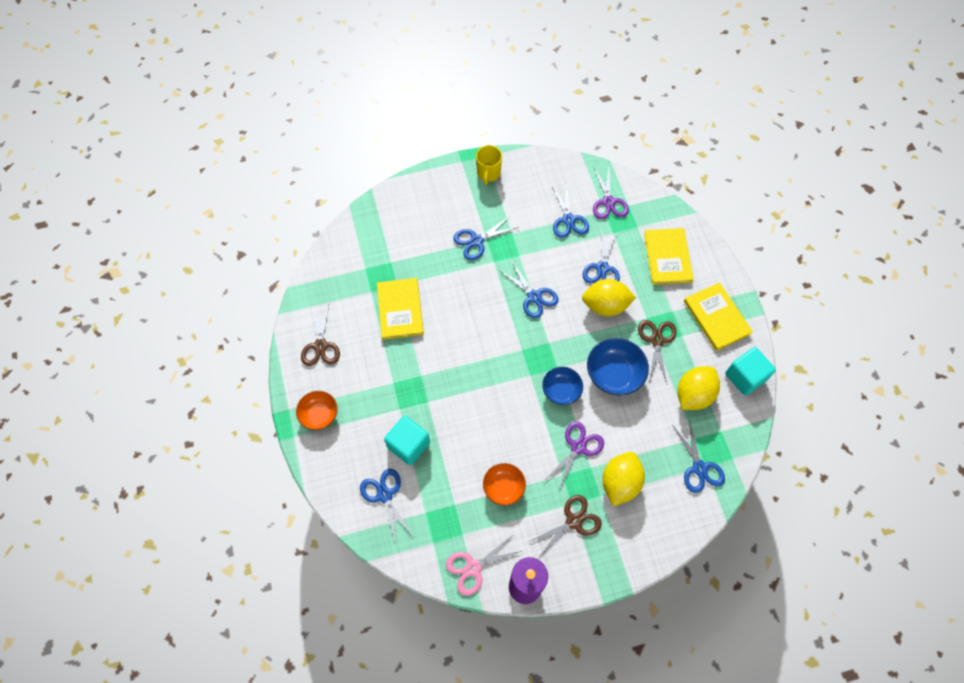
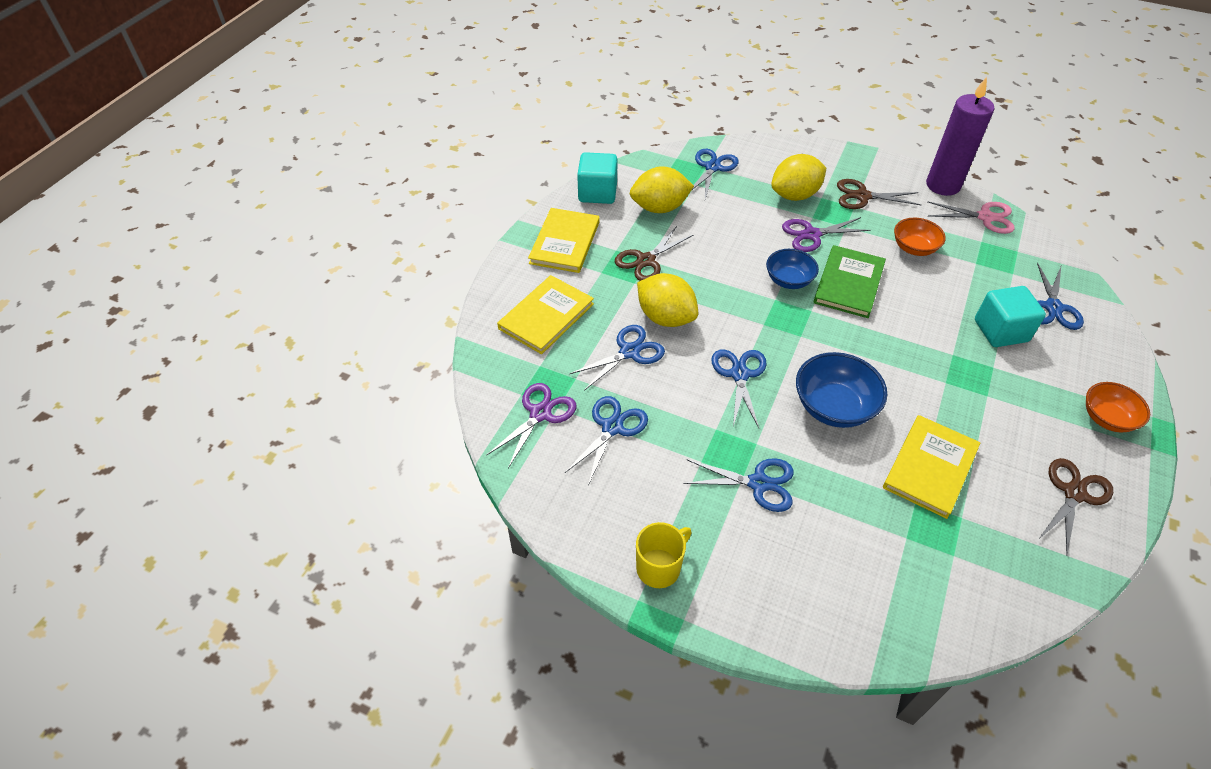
camera: 140 degrees left, 15 degrees down
(523, 416) = (849, 283): none -> green book
(614, 374) = (720, 261): blue bowl -> blue bowl (833, 407)

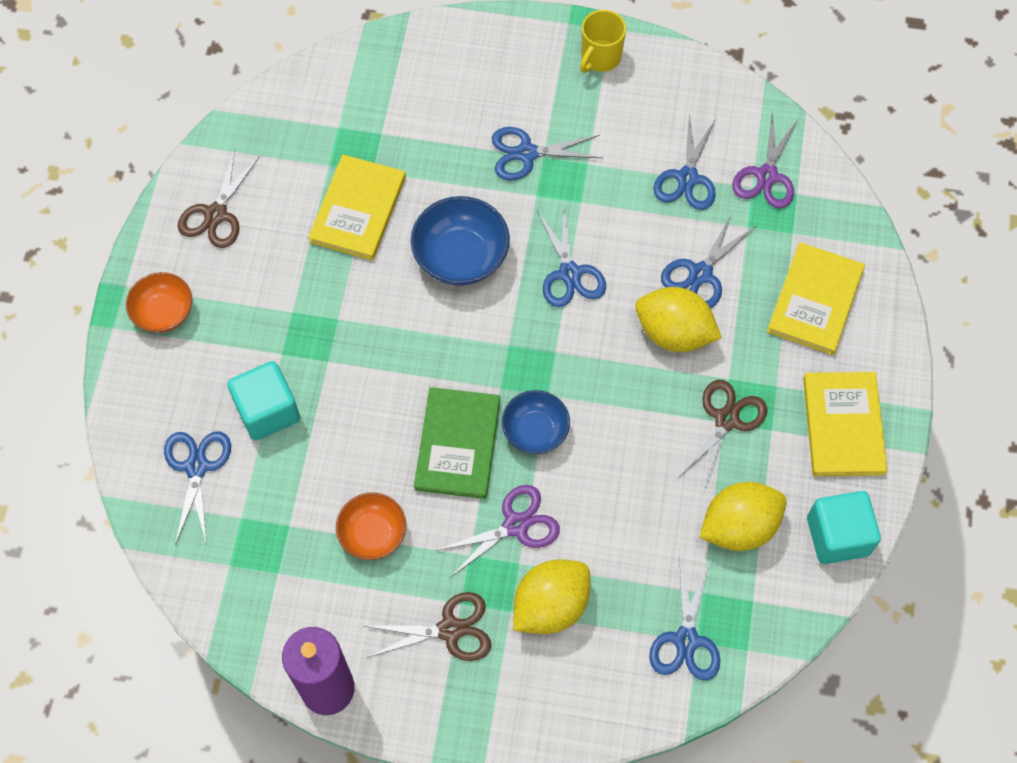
camera: 165 degrees right, 15 degrees up
(985, 217) = (268, 627): pink scissors -> none

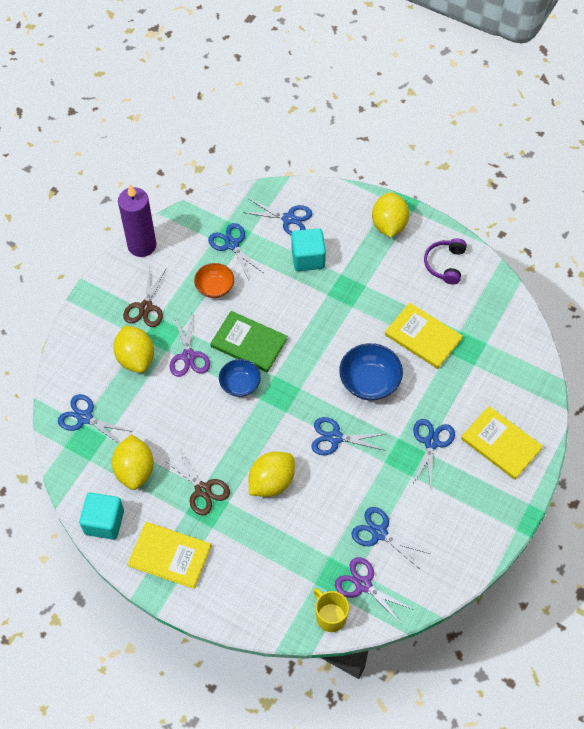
camera: 110 degrees right, 5 degrees down
(164, 312) = (389, 225): orange bowl -> yellow lemon
(216, 214) = (445, 264): brown scissors -> purple headphones
(600, 57) = (493, 513): yellow mug -> yellow mug (330, 616)
(700, 274) = (306, 513): blue scissors -> blue scissors (232, 244)
(815, 300) = (260, 576): yellow book -> yellow book (501, 444)

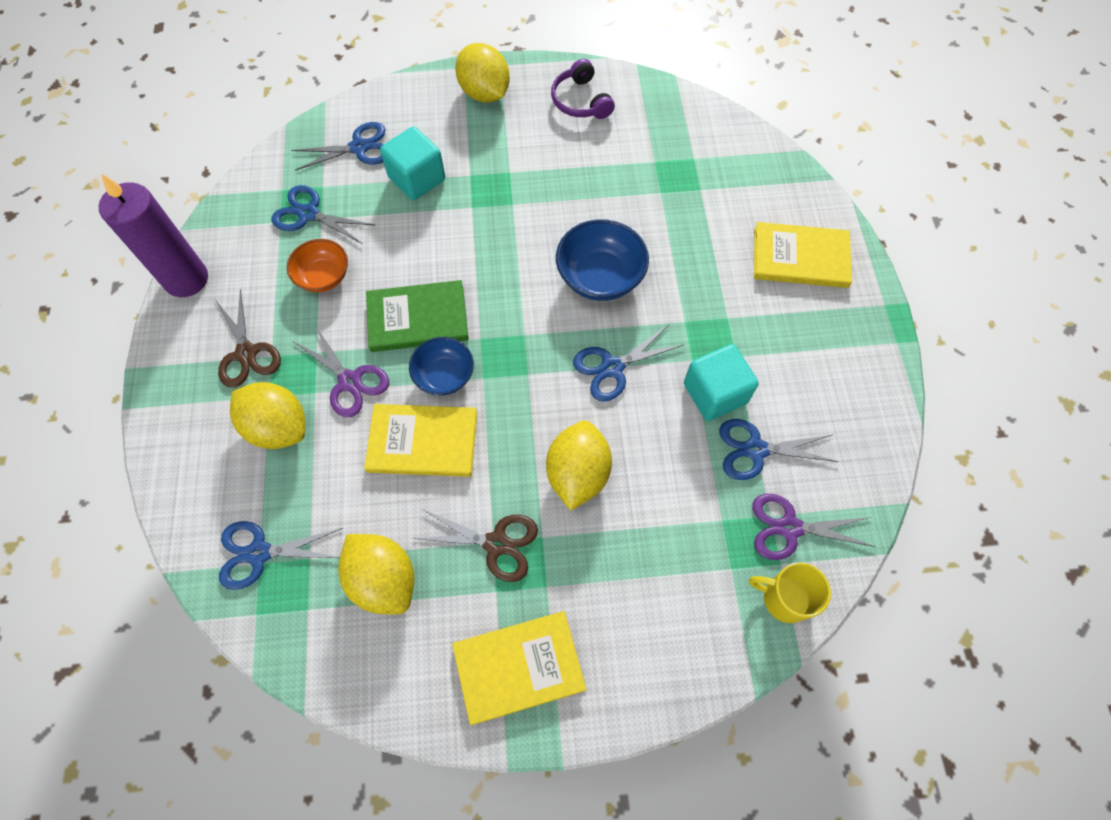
camera: 35 degrees left, 5 degrees up
(104, 522) = (391, 684): turquoise cube -> turquoise cube (714, 393)
(423, 337) = (620, 191): yellow book -> yellow book (423, 442)
(431, 442) = (726, 303): blue scissors -> none

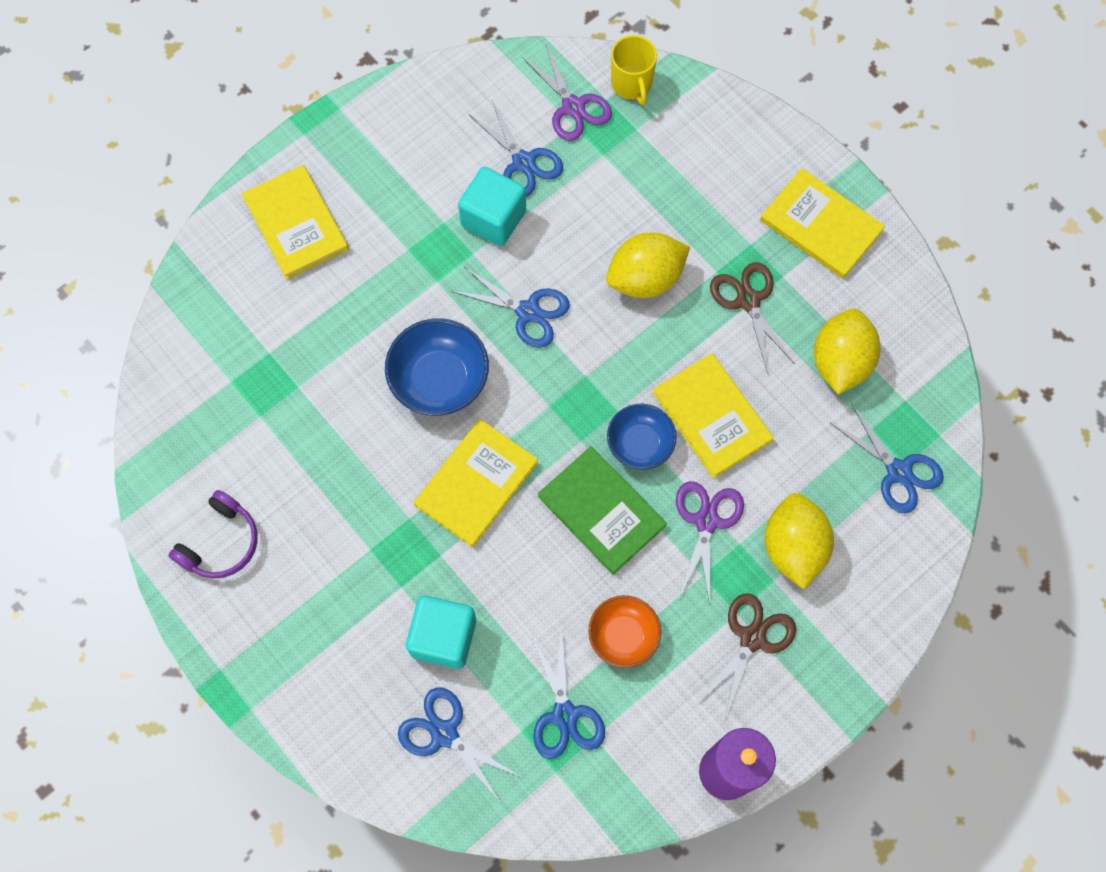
camera: 125 degrees left, 5 degrees up
(484, 93) = (276, 655): yellow lemon -> none
(503, 255) = (476, 484): none -> yellow book

